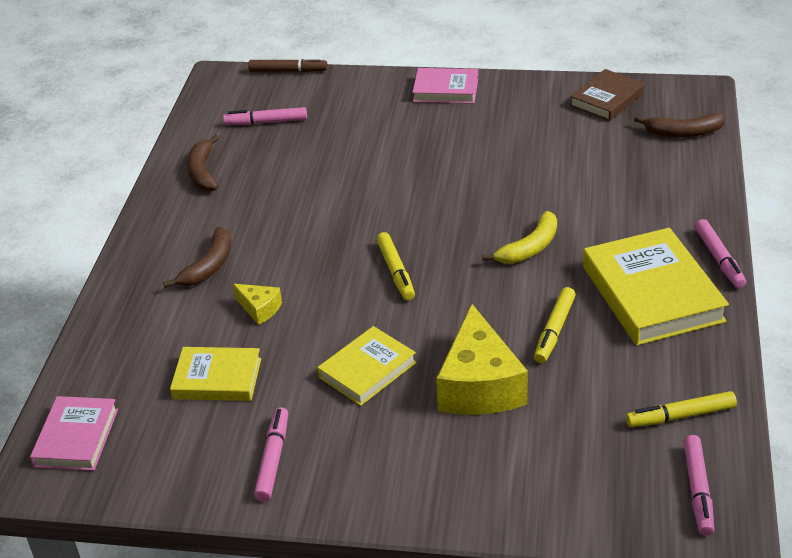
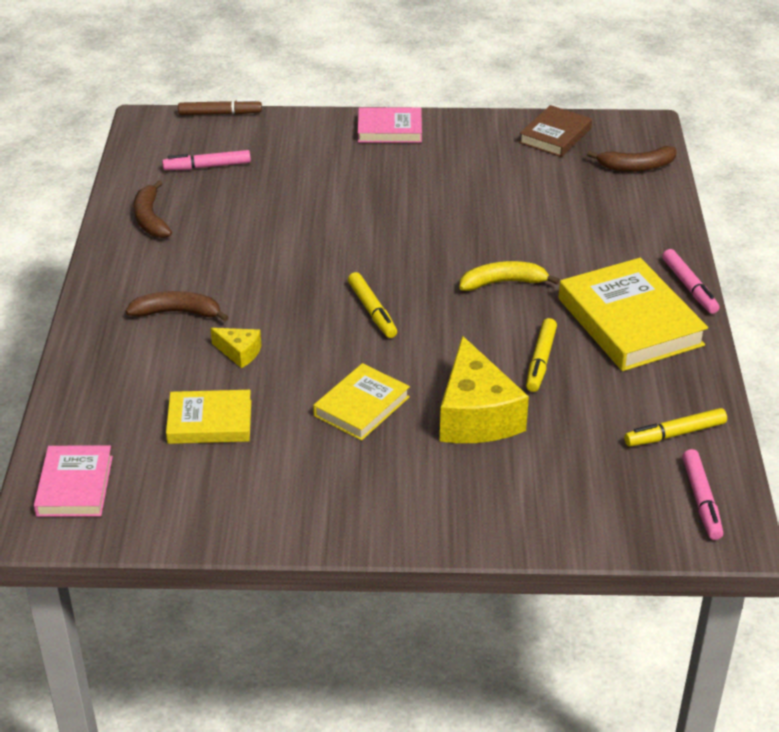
camera: 10 degrees left, 0 degrees up
(209, 266) = (177, 312): brown banana -> brown banana turned 105 degrees counterclockwise
(273, 459) = (283, 495): pink marker -> none
(530, 247) = (503, 283): yellow banana -> yellow banana turned 135 degrees counterclockwise

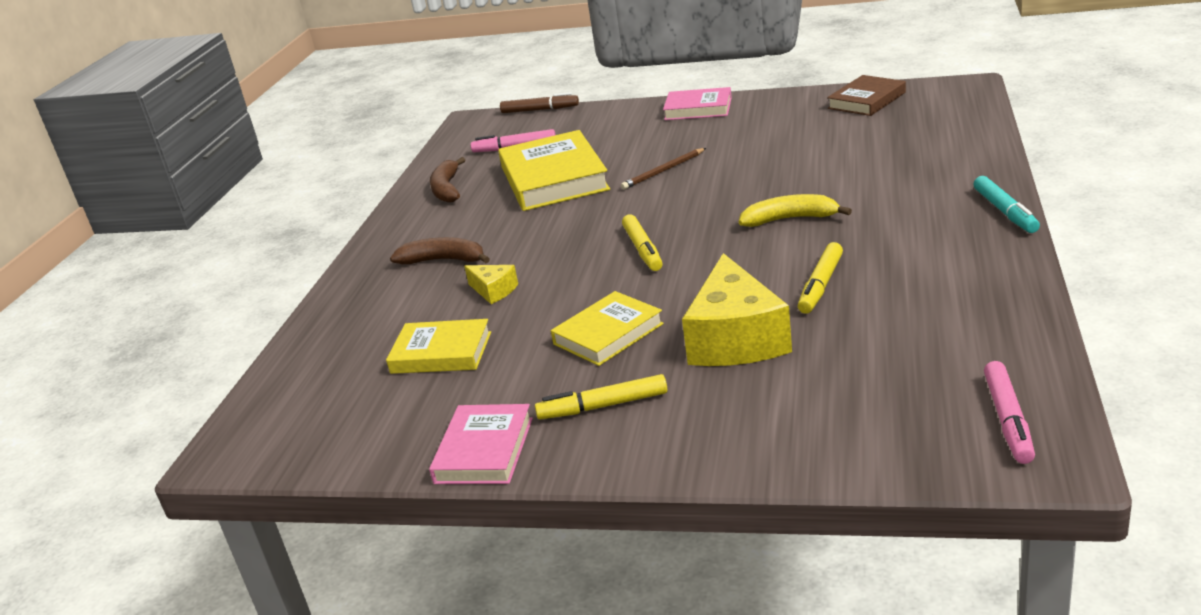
camera: 15 degrees right, 10 degrees down
(75, 486) = (279, 414): pink book -> pink book (484, 450)
(371, 212) = (664, 171): none -> brown pencil
(630, 322) = (931, 246): yellow book -> yellow book (554, 178)
(636, 166) = (952, 117): brown banana -> none
(675, 434) = (977, 350): yellow marker -> yellow marker (603, 406)
(689, 287) = (1005, 212): pink marker -> turquoise marker

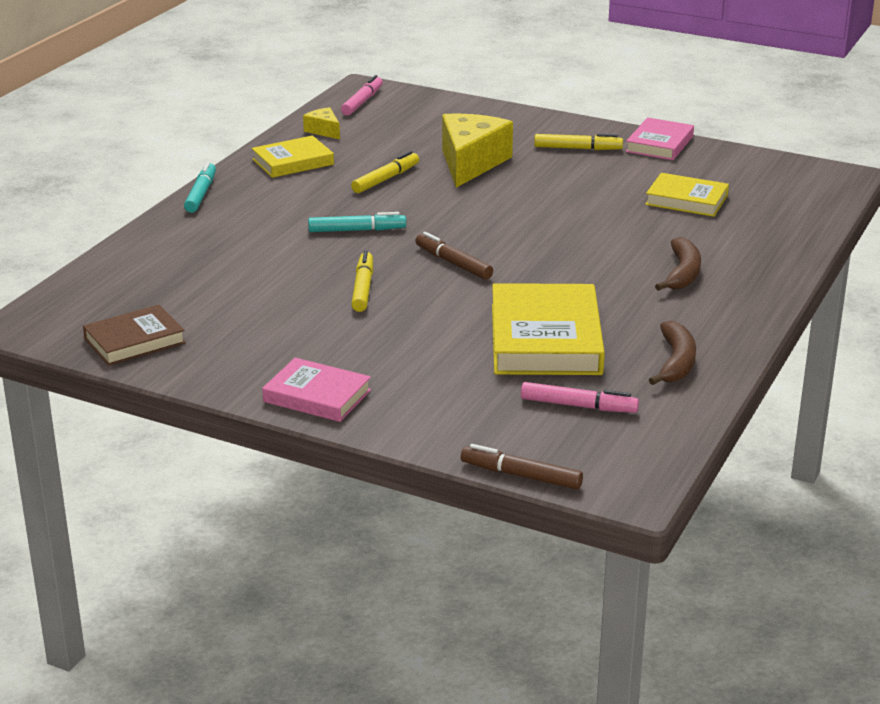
camera: 170 degrees left, 0 degrees up
(444, 260) = (682, 273): brown banana -> brown banana turned 105 degrees counterclockwise
(494, 291) = (638, 234): yellow cheese -> yellow cheese (324, 131)
(608, 334) = (556, 184): yellow book -> yellow book (293, 162)
(643, 250) = (496, 236): yellow marker -> yellow marker (363, 288)
(664, 171) = (424, 312): brown pencil -> none
(667, 214) = (453, 263): none -> brown marker
(790, 219) = (357, 230): yellow banana -> turquoise marker

